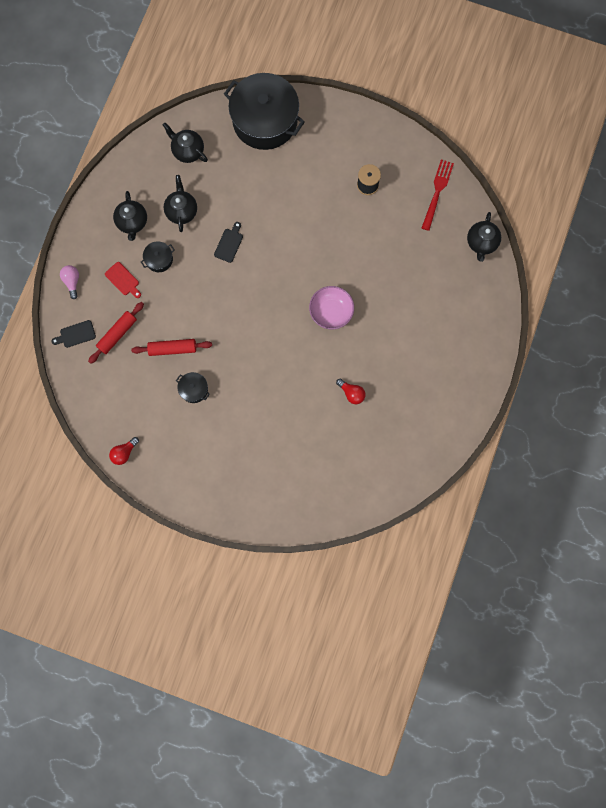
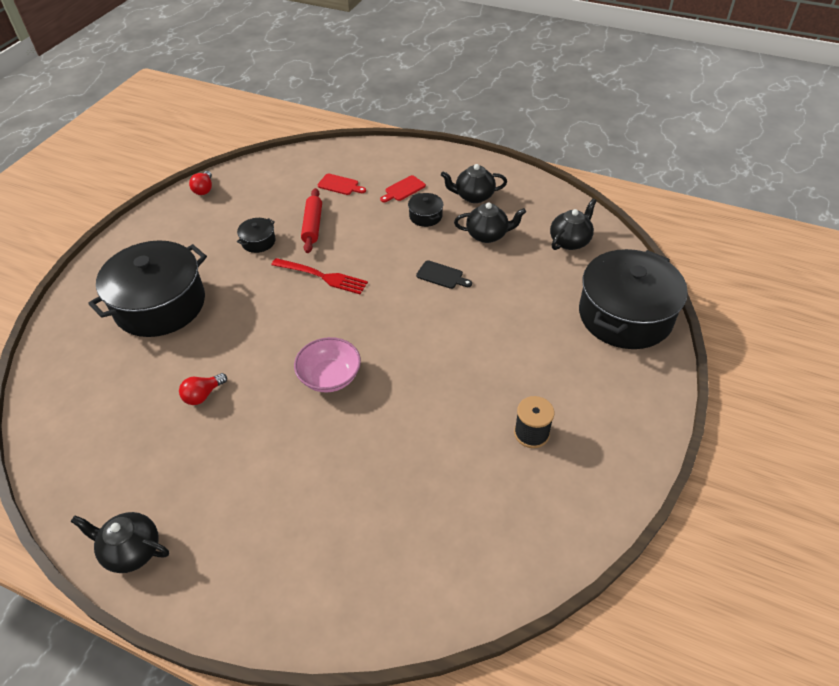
camera: 95 degrees right, 30 degrees down
(72, 282) = (406, 155): pink light bulb -> none
(75, 334) = (346, 157): black cutting board -> none
(117, 334) = (340, 185): red rolling pin -> red cutting board
(124, 453) = (204, 189): red light bulb -> red light bulb turned 135 degrees counterclockwise
(268, 448) = (160, 305): none -> black pot
(437, 192) = (522, 537): red fork -> red fork (322, 276)
(481, 243) = (421, 608): black teapot -> black teapot (131, 550)

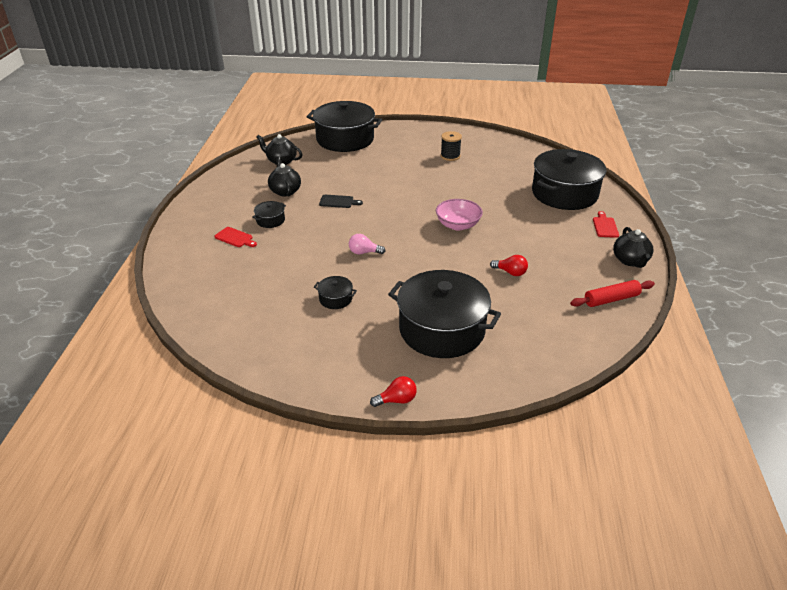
camera: 110 degrees left, 10 degrees down
(204, 189) = (264, 366): red light bulb -> red light bulb (396, 400)
(313, 225) = (302, 274): red rolling pin -> red rolling pin (611, 299)
(322, 276) = (364, 252): red fork -> pink light bulb
(340, 185) = (236, 274): red cutting board -> red cutting board (605, 226)
(345, 555) = (564, 193): none -> black pot
(442, 275) = (338, 202): black cutting board -> black cutting board turned 90 degrees clockwise
(473, 196) = (237, 203): black teapot -> none

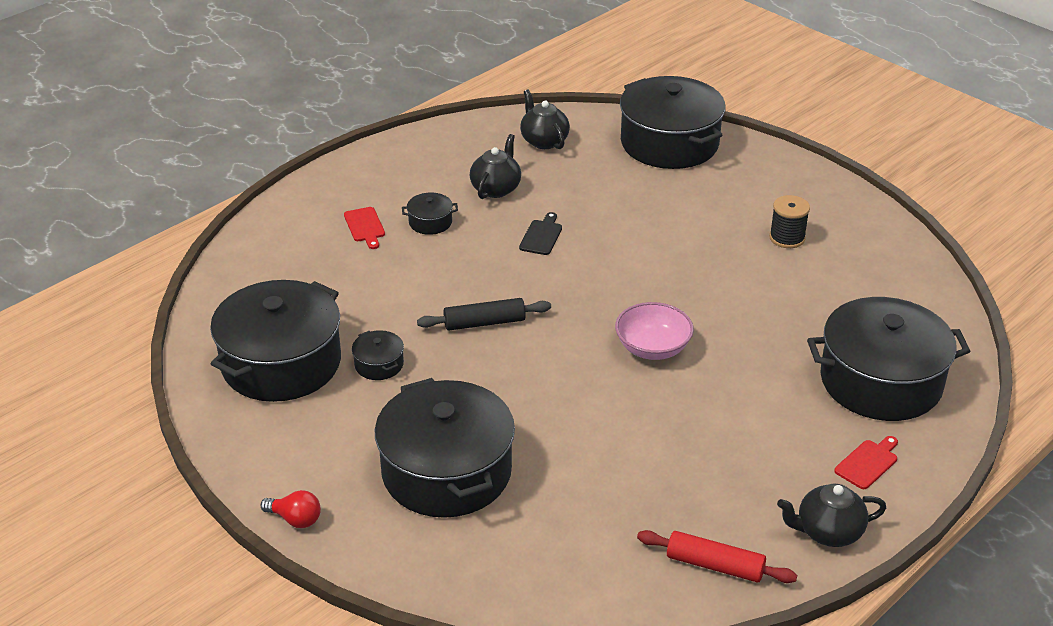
camera: 40 degrees right, 0 degrees up
(278, 327) = (281, 363): none -> black pot
(338, 202) = (541, 236): black cutting board -> black cutting board turned 120 degrees counterclockwise
(364, 252) = (484, 323): pink light bulb -> black rolling pin
(510, 272) = (630, 451): red light bulb -> none
(630, 260) = (827, 532): black teapot -> black teapot turned 45 degrees clockwise

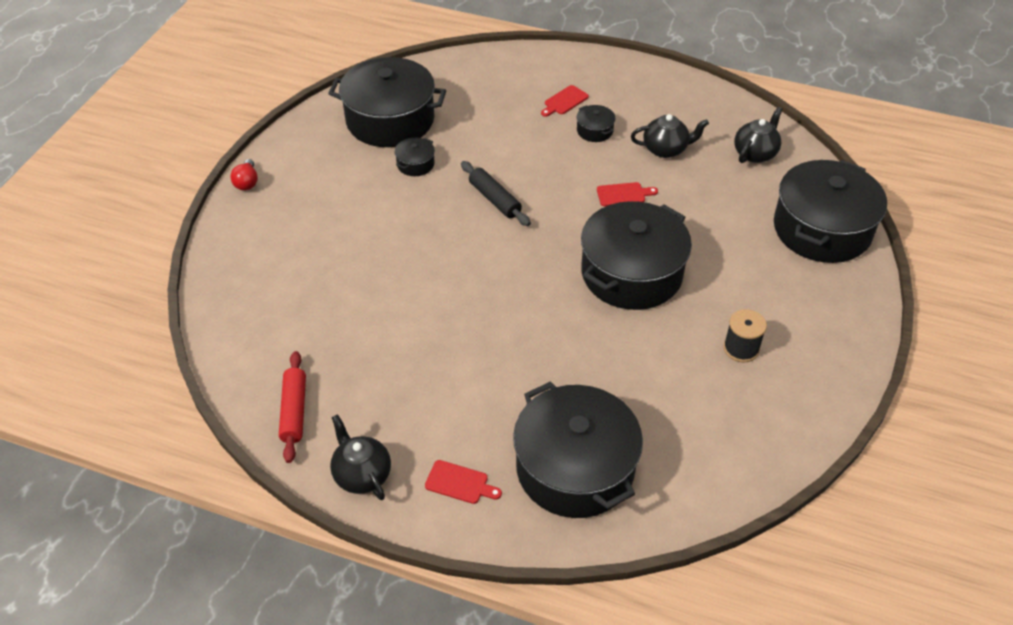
camera: 65 degrees right, 10 degrees up
(447, 472) = (324, 235): black pot -> black pot (631, 273)
(541, 236) = (623, 194): black cutting board -> red cutting board
(652, 348) = (525, 302): pink bowl -> none

